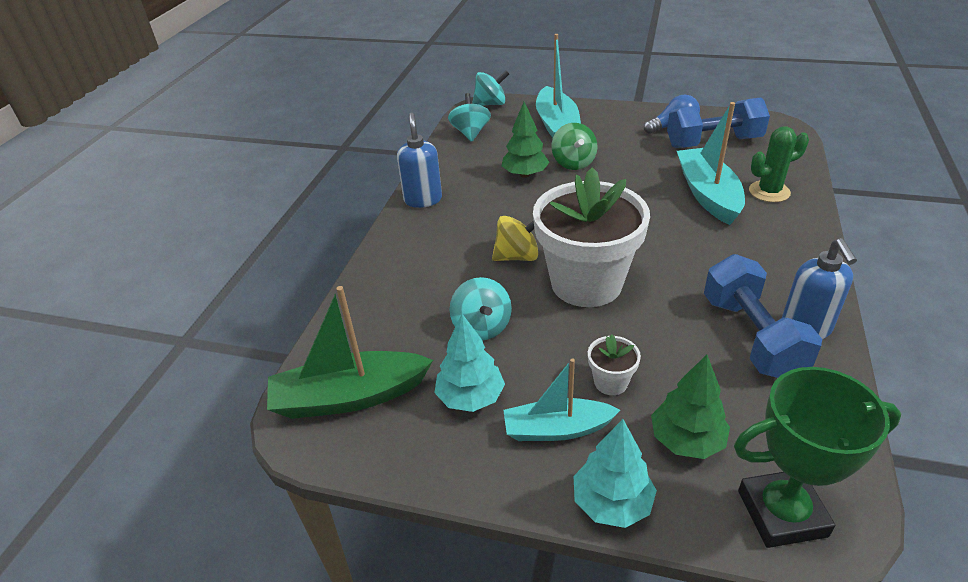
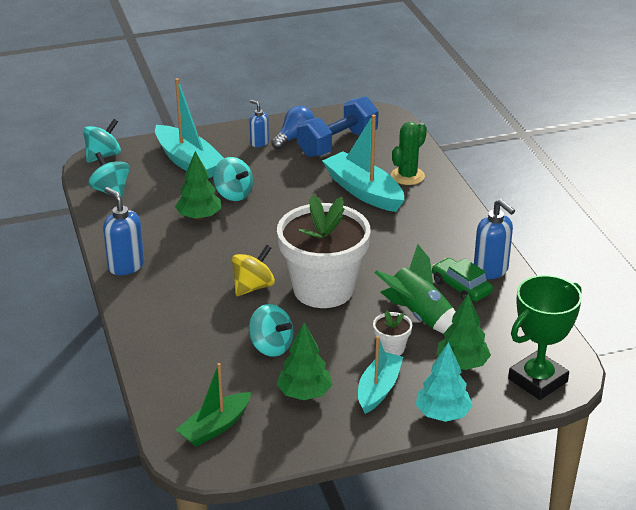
camera: 35 degrees left, 5 degrees down
(349, 397) = (215, 427): green boat -> green boat, size x0.66
(470, 397) = (304, 393): turquoise tree -> green tree
(557, 429) = (378, 389): turquoise boat -> turquoise boat turned 150 degrees clockwise
(573, 163) = (233, 194): green spinning top -> turquoise spinning top
(635, 124) = (259, 143): none -> blue soap dispenser
(674, 354) = (419, 316): none -> green rocket
(751, 336) = (461, 287): blue dumbbell -> green car

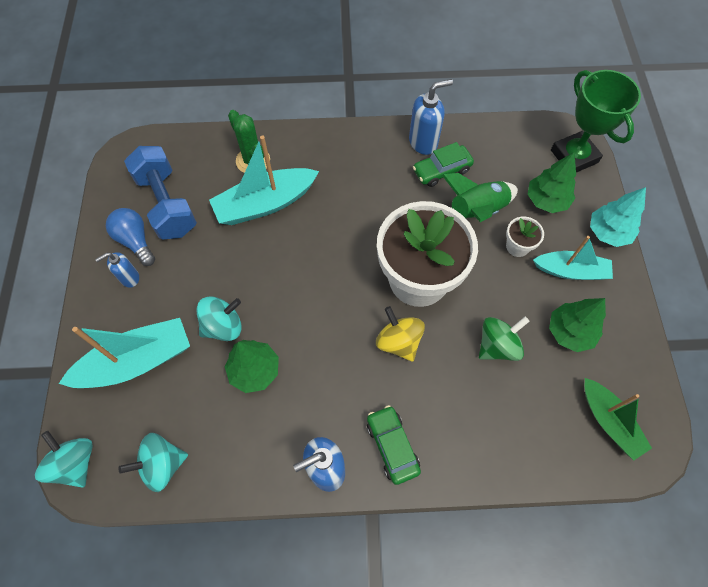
camera: 75 degrees left, 30 degrees up
(154, 297) = (392, 446): none -> green car
(271, 346) = (497, 346): turquoise spinning top -> green spinning top
(378, 389) = (571, 271): turquoise boat -> turquoise boat turned 150 degrees clockwise

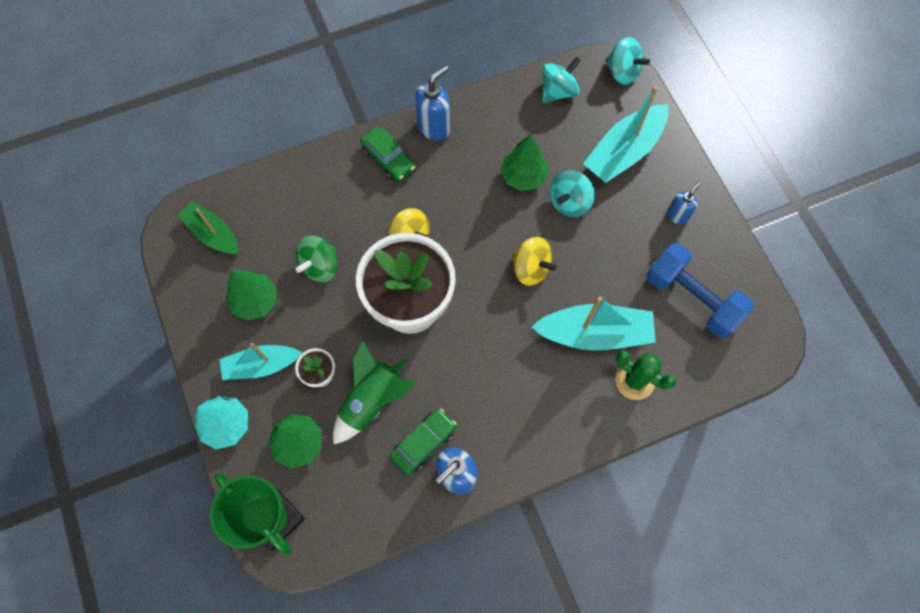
camera: 160 degrees right, 5 degrees up
(135, 241) = (696, 250): blue light bulb -> none
(265, 204) = (594, 333): turquoise boat -> turquoise boat turned 45 degrees clockwise
(293, 275) = (530, 268): none -> yellow spinning top

